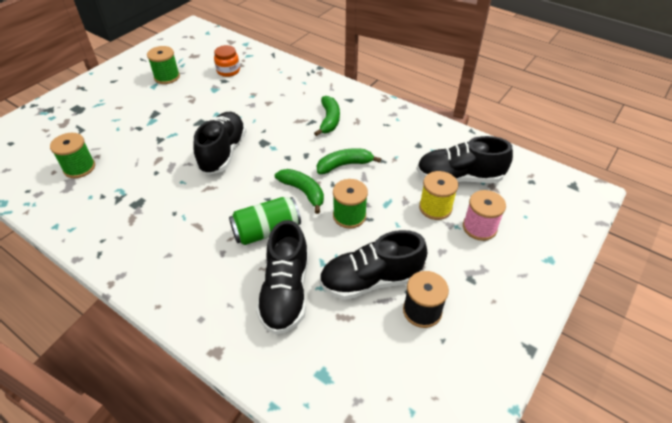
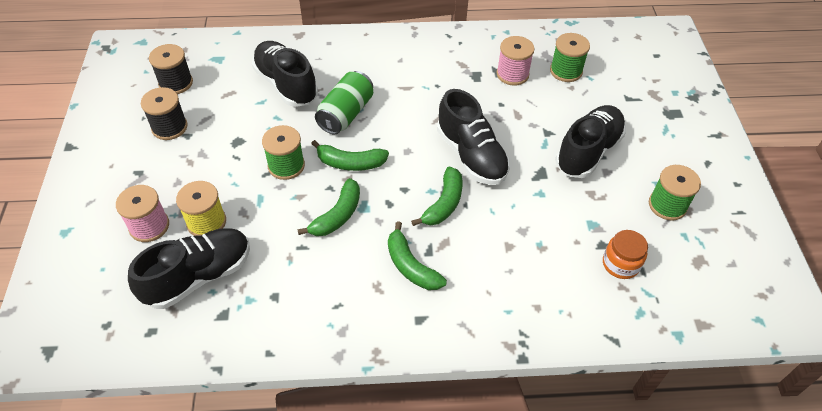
camera: 140 degrees right, 5 degrees up
(114, 188) = (512, 74): none -> pink spool
(275, 137) = (444, 203): none -> green banana
(370, 280) = (226, 126): black shoe -> black shoe (588, 152)
(387, 367) = (176, 83): none -> black spool

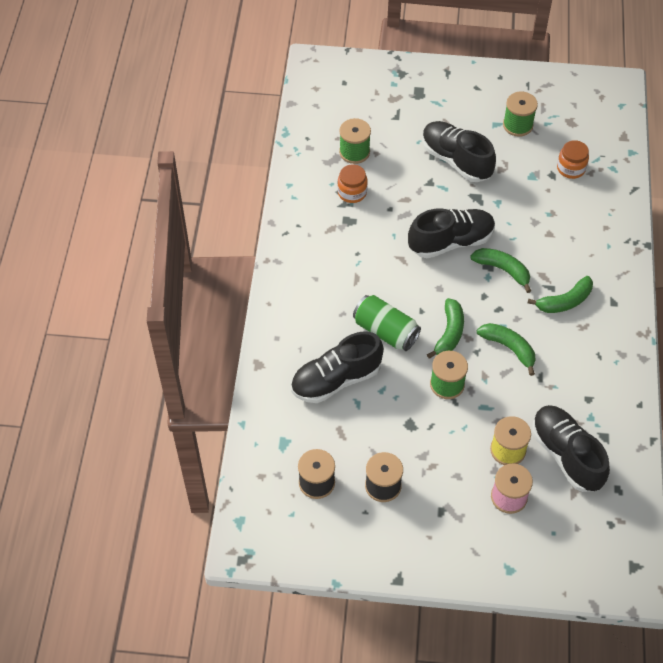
camera: 80 degrees left, 5 degrees up
(512, 74) = (352, 192): pink spool -> orange jar

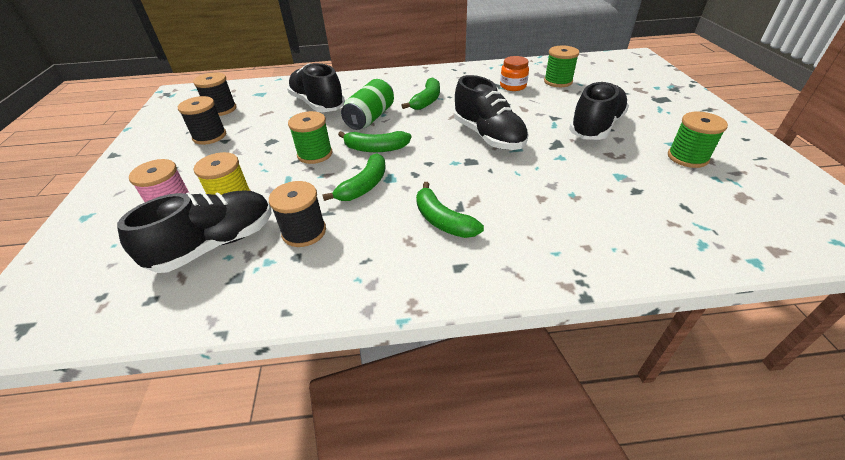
camera: 80 degrees right, 15 degrees down
(503, 270) = (469, 170): green banana -> green banana (427, 101)
(562, 393) = (304, 232): none -> black spool
(571, 168) = (662, 204): orange jar -> none

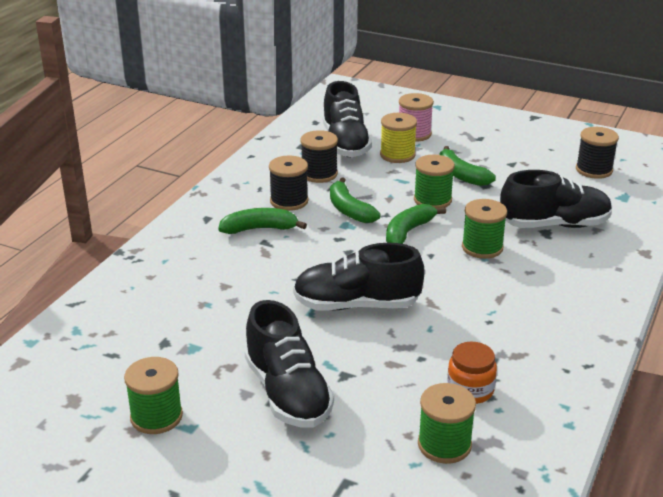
camera: 120 degrees right, 10 degrees down
(209, 136) = (528, 158): black spool -> black spool (289, 201)
(370, 118) = (482, 247): green can -> green spool
(427, 101) = (492, 299): green banana -> green banana (461, 175)

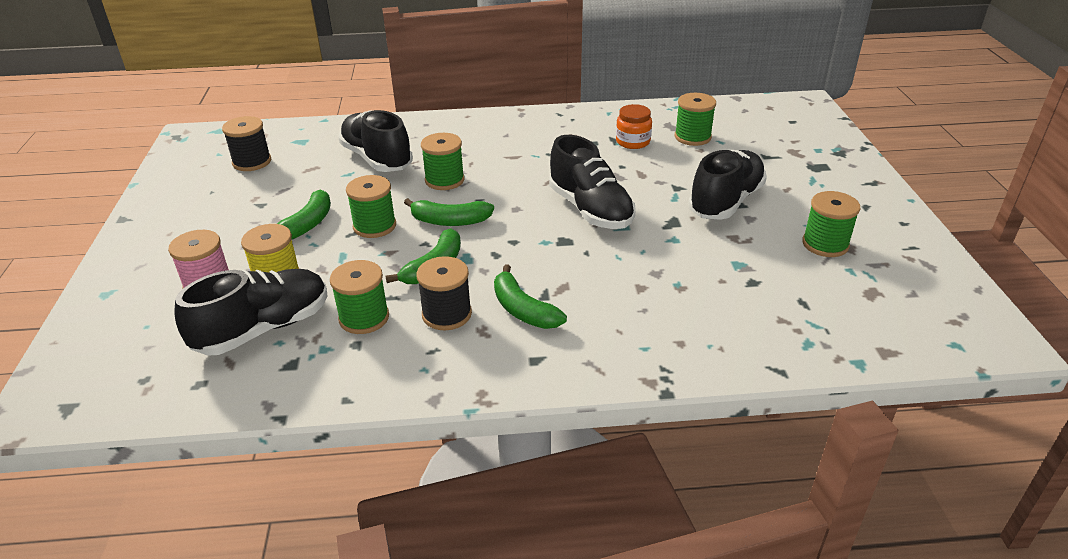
camera: 120 degrees left, 5 degrees up
(319, 174) = (364, 318): black spool -> green spool

